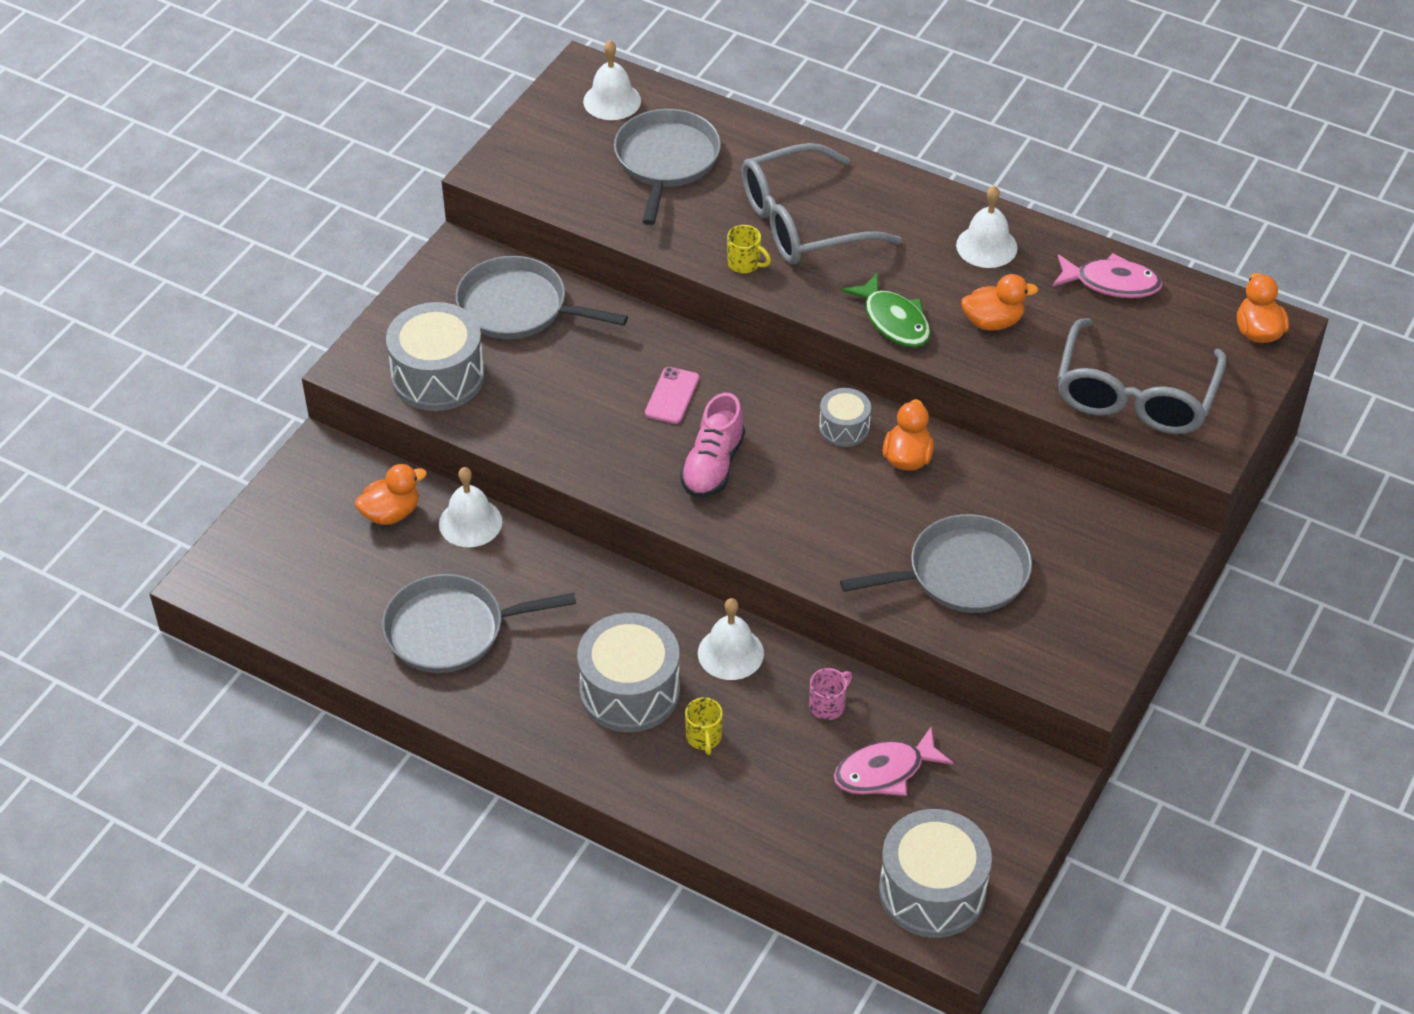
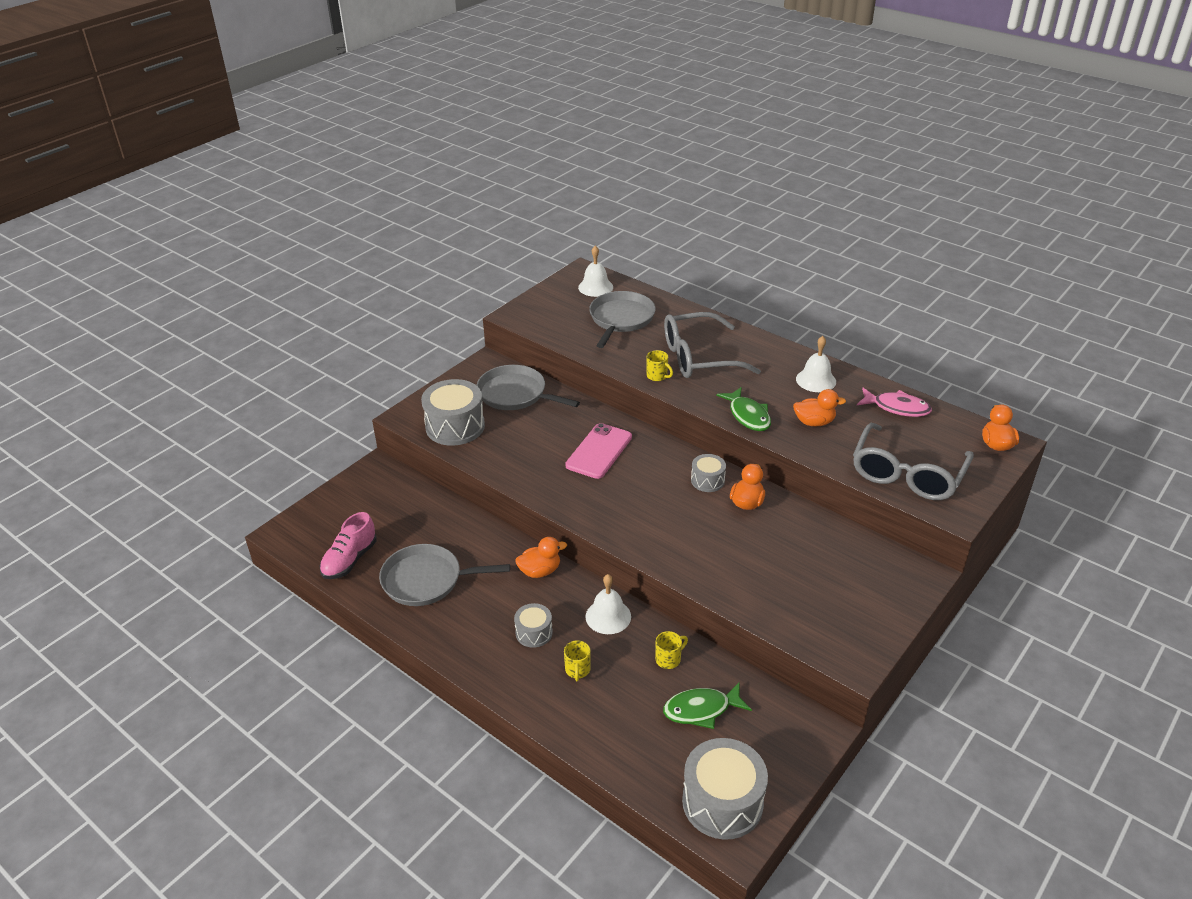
camera: 10 degrees right, 10 degrees down
(391, 513) = (409, 506): orange duck -> orange duck (540, 571)
(470, 522) = (457, 517): white bell -> none
(629, 691) = (534, 633): grey drum -> grey drum, size x0.53
(672, 396) = (599, 451): pink phone -> pink phone, size x1.67
(713, 465) = (616, 494): pink shoe -> pink shoe (350, 560)
(828, 705) = (669, 659): pink mug -> yellow mug
(885, 771) = (701, 710): pink fish -> green fish
(962, 573) = (774, 578): grey pan -> none

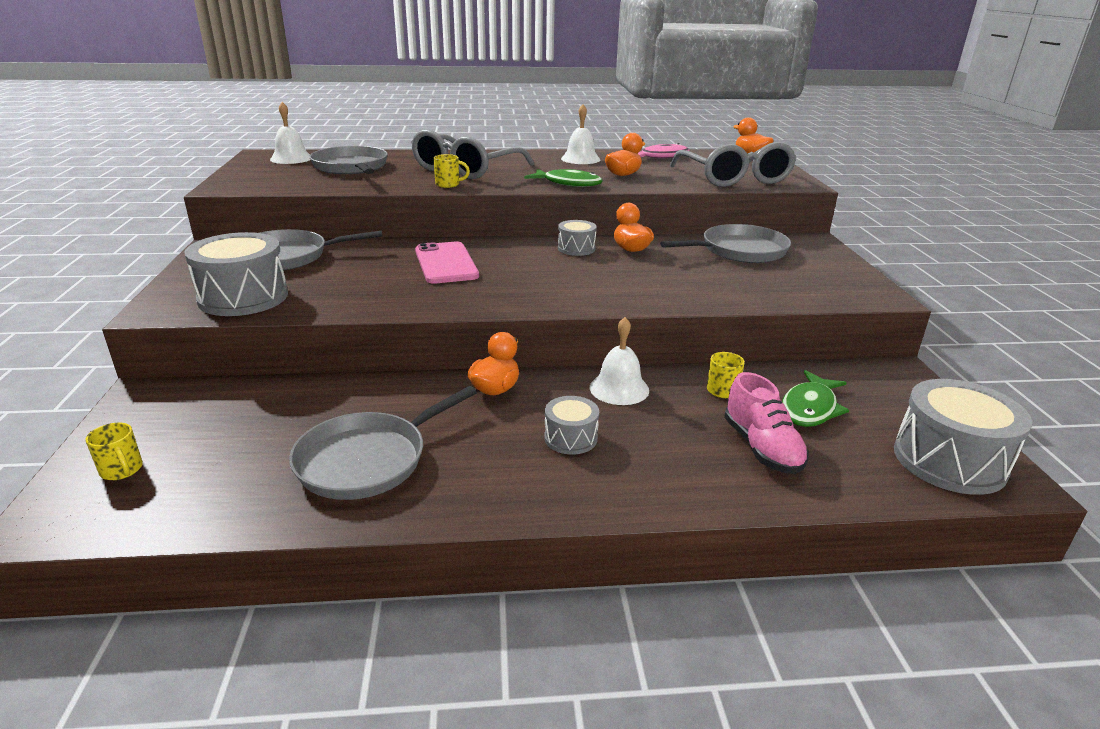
camera: 45 degrees left, 10 degrees down
(350, 560) = (216, 496): pink shoe -> pink shoe (761, 448)
(577, 670) = (664, 442): yellow mug -> yellow mug (122, 470)
(832, 551) = (739, 251): none -> grey pan

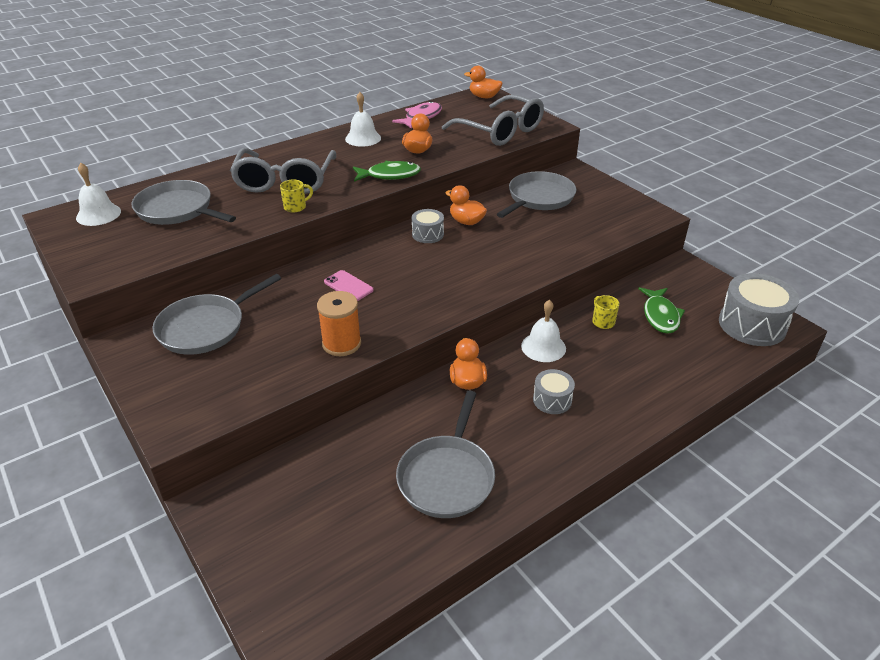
camera: 30 degrees left, 10 degrees up
(122, 470) = (285, 571): yellow mug -> none
(243, 297) = (229, 385): grey drum -> none
(378, 299) = (341, 344): none -> orange spool
(446, 263) = (348, 286): pink phone -> pink phone, size x0.60
(761, 448) = (659, 358): pink shoe -> none

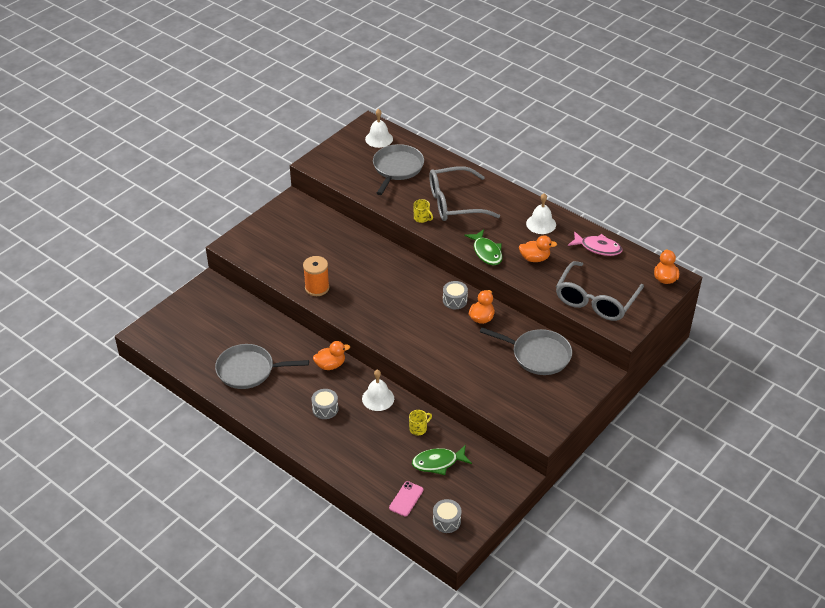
camera: 75 degrees right, 5 degrees up
(205, 327) = (314, 228): grey pan -> none
(348, 286) = (376, 276): pink phone -> pink phone (406, 499)
(752, 325) = (446, 521): grey drum -> grey drum, size x0.53

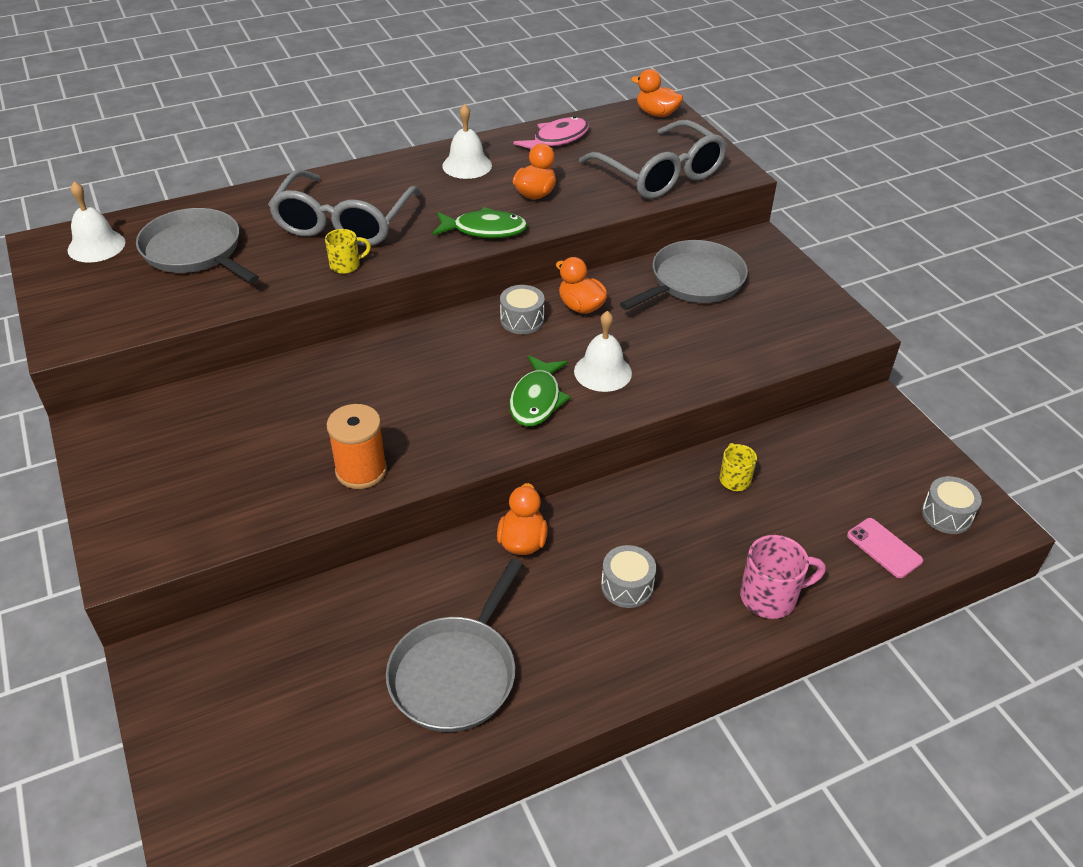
camera: 65 degrees left, 0 degrees up
(348, 462) = (770, 597): none -> pink mug
(378, 398) = (640, 505): white bell -> white bell (602, 372)
(438, 463) = (819, 482): green fish -> green fish (537, 400)

